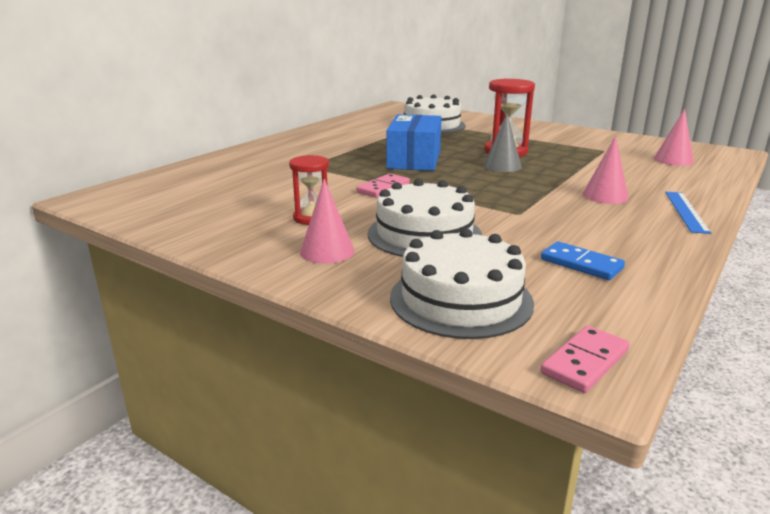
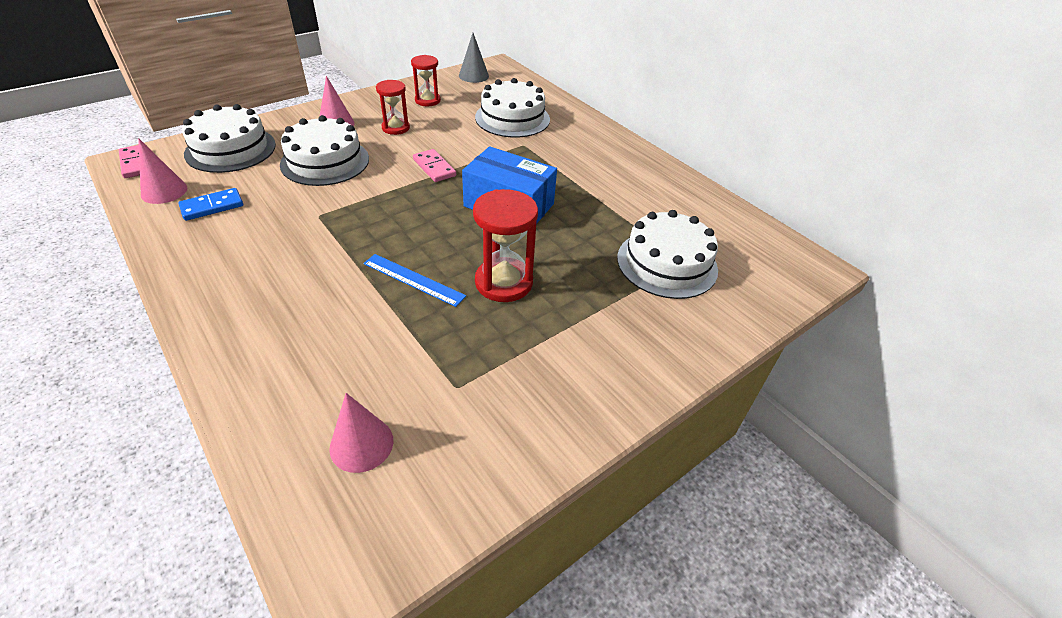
camera: 105 degrees right, 20 degrees up
(222, 216) = (427, 100): none -> red hourglass
(250, 175) = (512, 118): none -> white cake
(502, 166) = (449, 256): grey cone -> grey cone (473, 76)
(605, 196) = (305, 288): pink cone -> pink cone (164, 191)
(686, 211) = (218, 323): blue ruler -> blue ruler (413, 279)

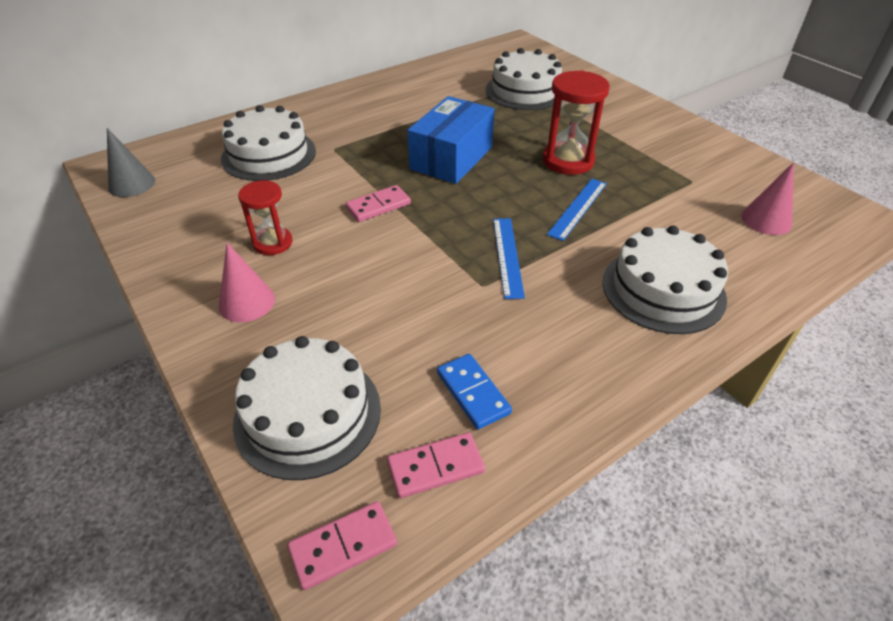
camera: 85 degrees left, 0 degrees up
(164, 191) = (435, 467): pink cone -> pink domino
(325, 161) = (356, 298): white cake -> white cake (663, 289)
(350, 230) = (507, 256): none -> blue ruler
(427, 100) = (197, 220): red hourglass -> none

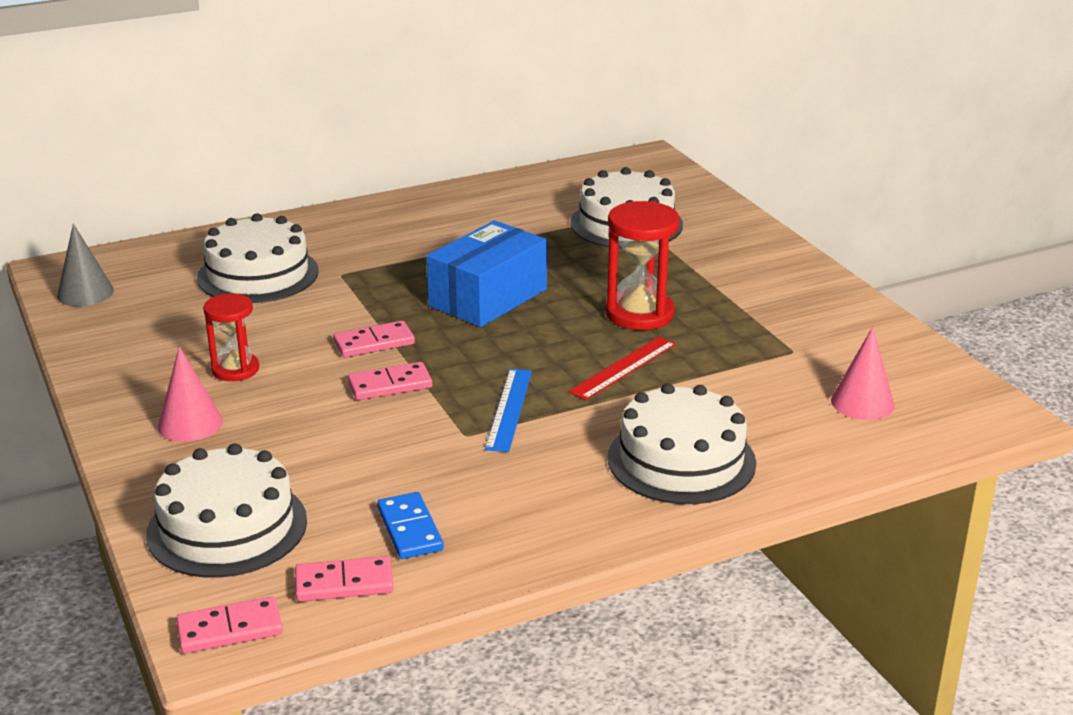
camera: 10 degrees right, 15 degrees down
(404, 244) = (390, 385): none -> pink domino
(578, 208) = (623, 367): blue ruler -> red ruler

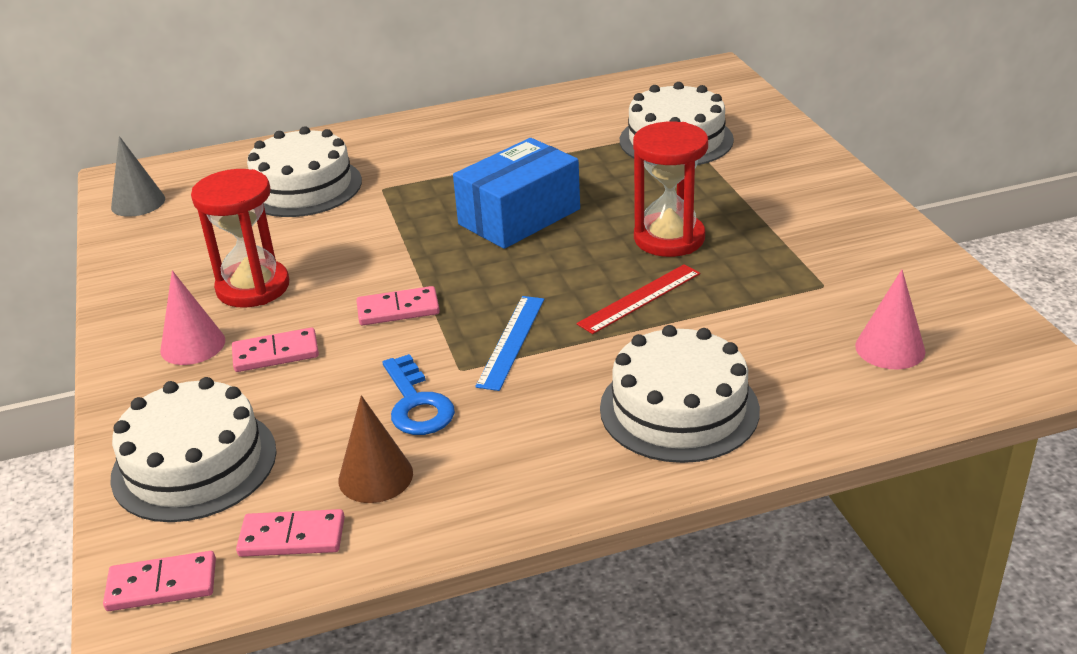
camera: 10 degrees right, 5 degrees up
(235, 369) = (253, 287): red hourglass -> red hourglass, size x1.56
(374, 343) = (394, 263): pink domino -> pink domino (276, 354)
(409, 529) = (375, 476): blue domino -> brown cone
(432, 466) = (416, 404): none -> blue key

